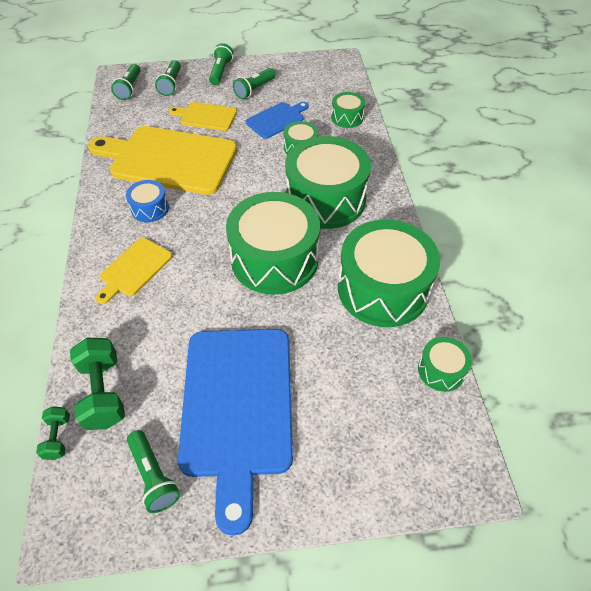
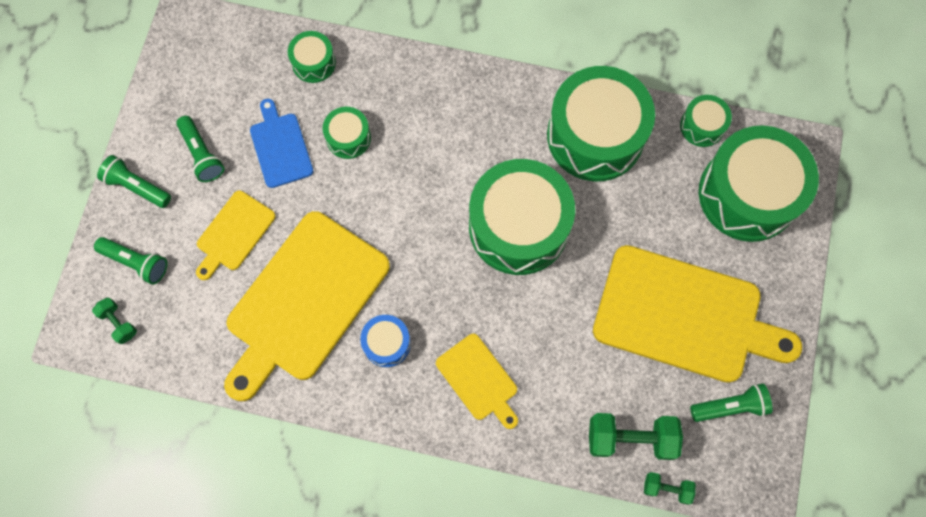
camera: 70 degrees left, 20 degrees up
(129, 88) = (118, 323): green flashlight -> green dumbbell
(237, 407) = (684, 316): blue cutting board -> yellow cutting board
(325, 199) = (448, 142): green drum -> green drum (748, 194)

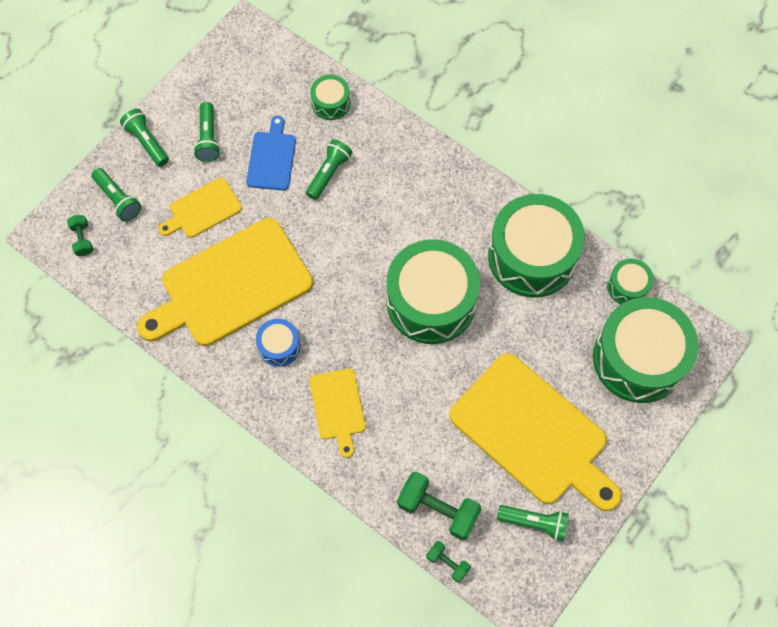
camera: 25 degrees right, 5 degrees down
(348, 138) = (329, 173): green drum -> green flashlight

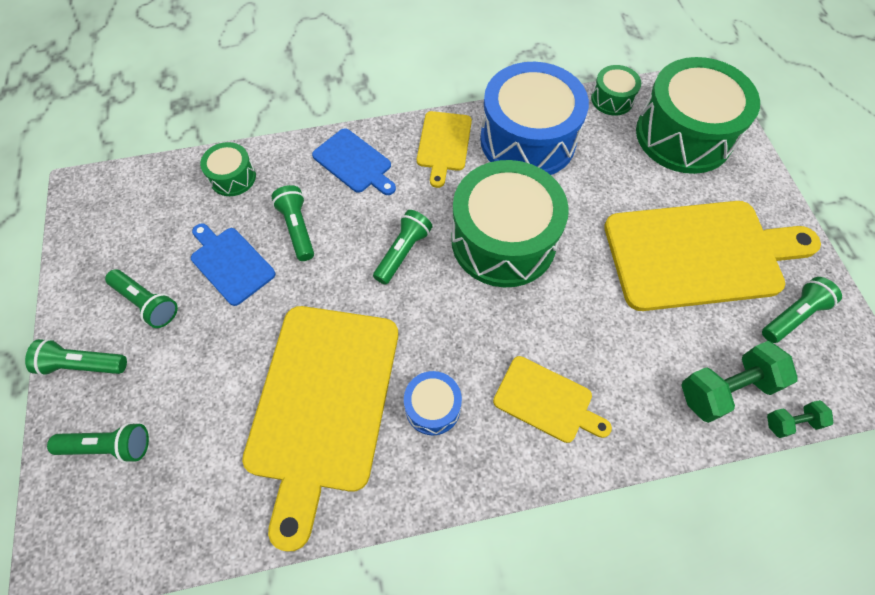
camera: 50 degrees left, 5 degrees down
(82, 239) = (110, 526): green dumbbell -> none
(202, 209) = (214, 367): yellow cutting board -> yellow cutting board (443, 144)
(367, 248) = (403, 252): none -> green flashlight
(408, 163) = (354, 163): none -> blue cutting board
(532, 256) = (527, 140): green drum -> blue drum

